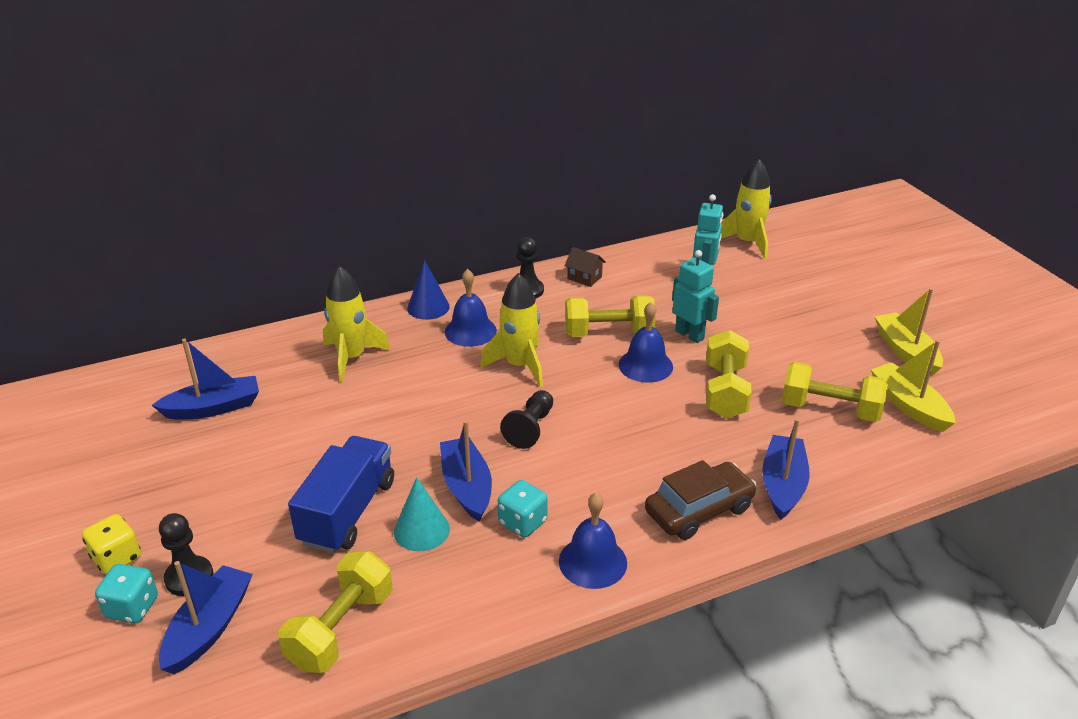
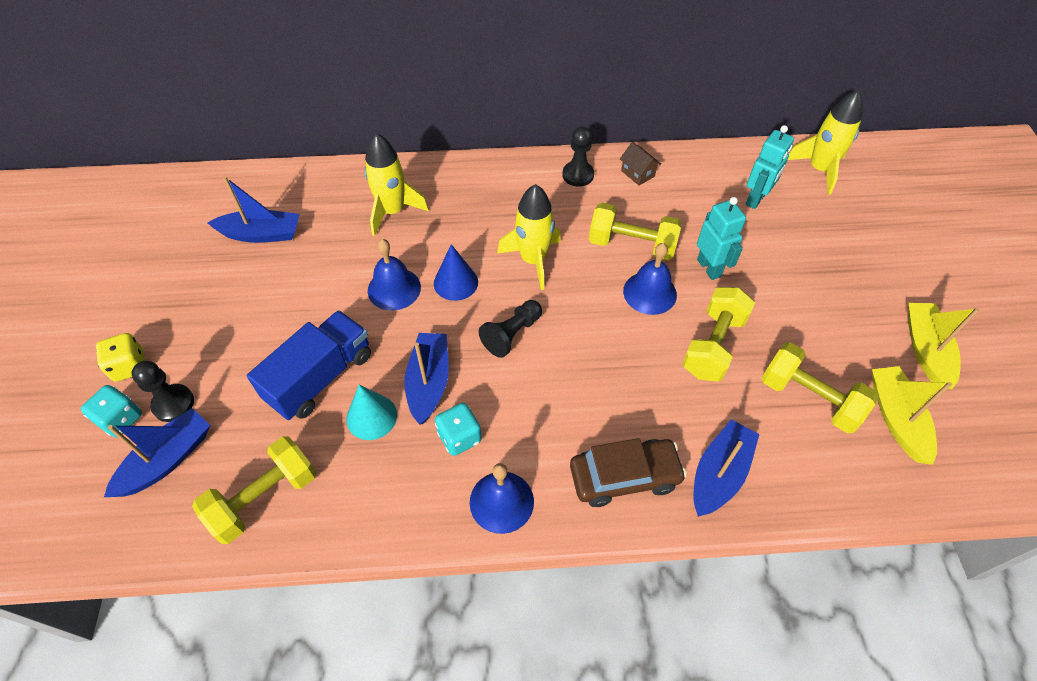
camera: 20 degrees right, 20 degrees up
(428, 307) = (481, 172): blue cone -> blue cone (456, 282)
(470, 331) = (506, 209): blue bell -> blue bell (394, 289)

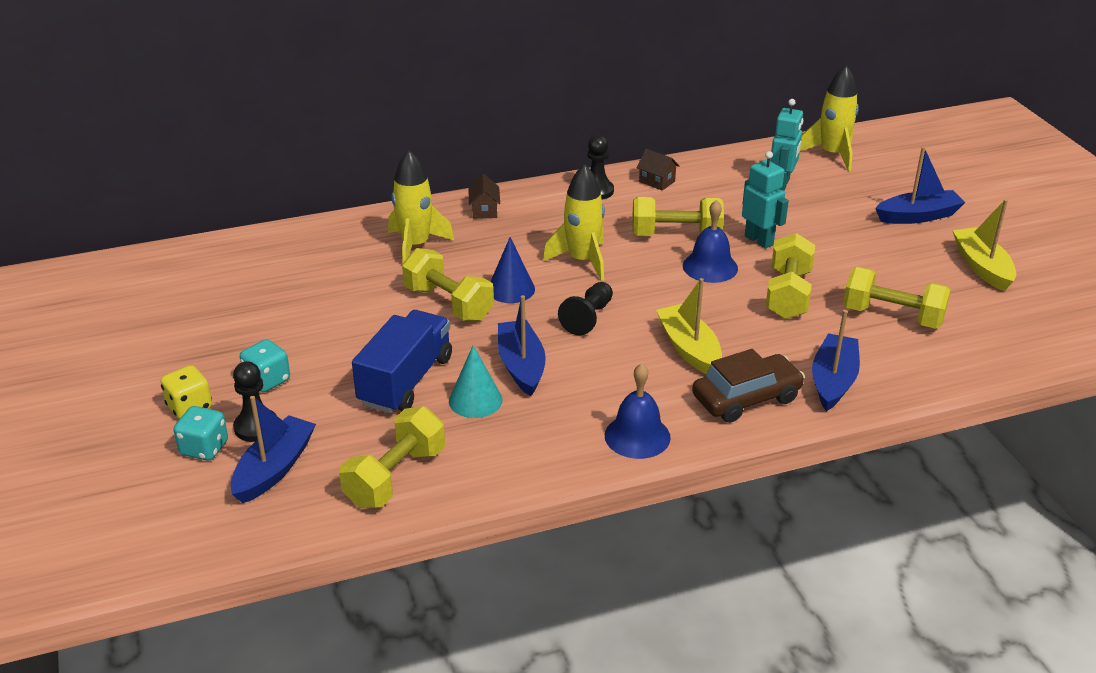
camera: 15 degrees left, 20 degrees down
(261, 234) = (279, 284): blue boat -> blue boat (918, 216)
(394, 289) = (448, 304): blue bell -> yellow dumbbell
(459, 437) = (573, 399): turquoise dice -> turquoise dice (267, 380)
(468, 180) = (484, 210): none -> brown house
(896, 418) = (975, 317): yellow boat -> yellow boat (689, 348)

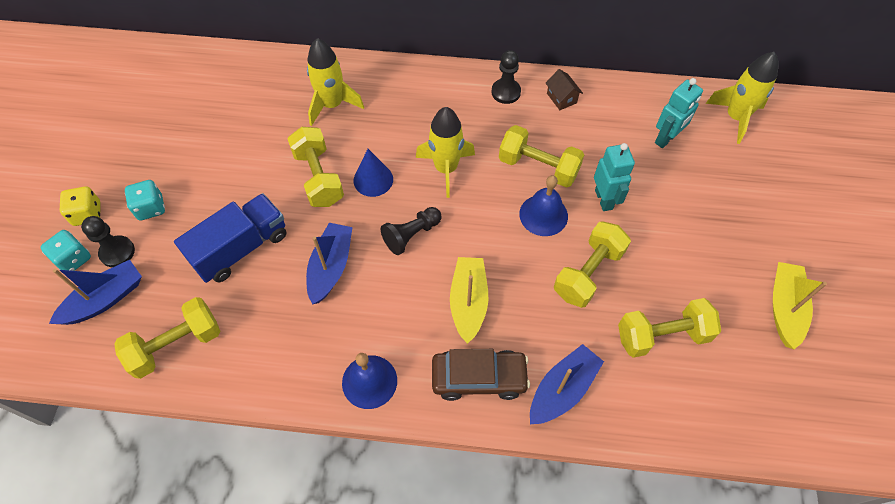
camera: 25 degrees right, 25 degrees up
(475, 400) = (276, 290): turquoise cone -> none
(484, 210) = (405, 84): brown house -> none
(892, 316) = (662, 335): yellow dumbbell -> yellow dumbbell turned 60 degrees counterclockwise
(918, 216) = (765, 222): blue boat -> none

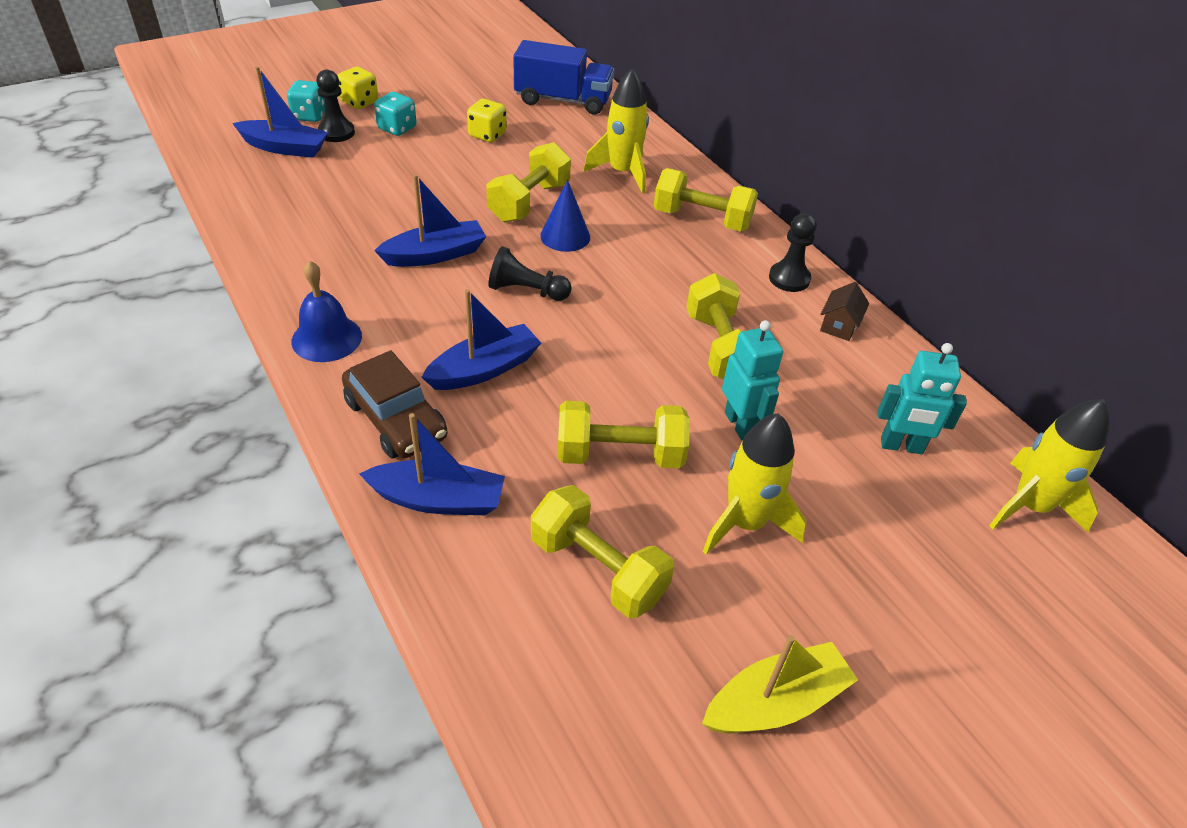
camera: 50 degrees right, 15 degrees down
(176, 345) = (271, 203): yellow dumbbell -> yellow dumbbell (702, 219)
(215, 155) = (487, 135): none -> yellow dice
(241, 248) = (403, 193): blue truck -> blue truck (563, 100)
(446, 169) = (635, 279): yellow rocket -> yellow rocket (745, 523)
(468, 302) = (484, 369): yellow boat -> blue boat
(543, 215) = (659, 380): blue bell -> none
(604, 199) = (740, 424): turquoise robot -> turquoise robot turned 60 degrees counterclockwise

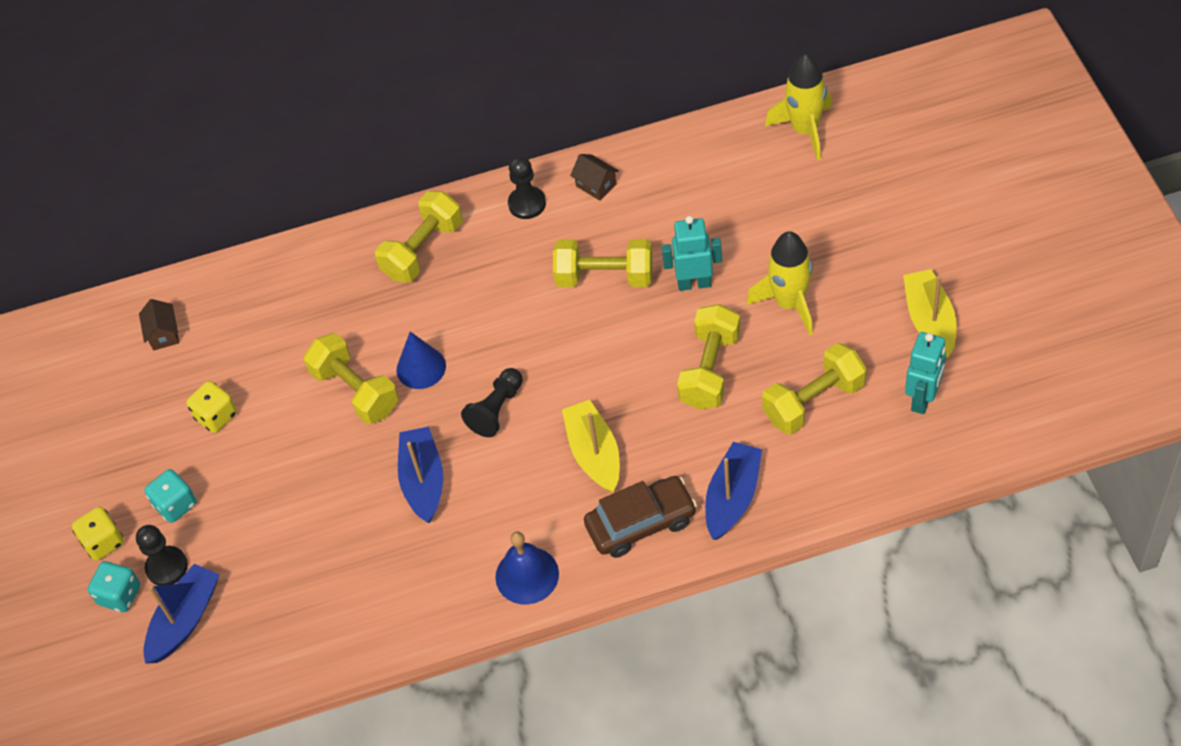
camera: 65 degrees left, 10 degrees up
(484, 369) = (594, 453): blue boat -> yellow boat
(563, 100) = (163, 334): blue truck -> brown house
(622, 172) = (325, 301): yellow rocket -> none
(901, 446) = (736, 186): turquoise robot -> turquoise robot (923, 399)

